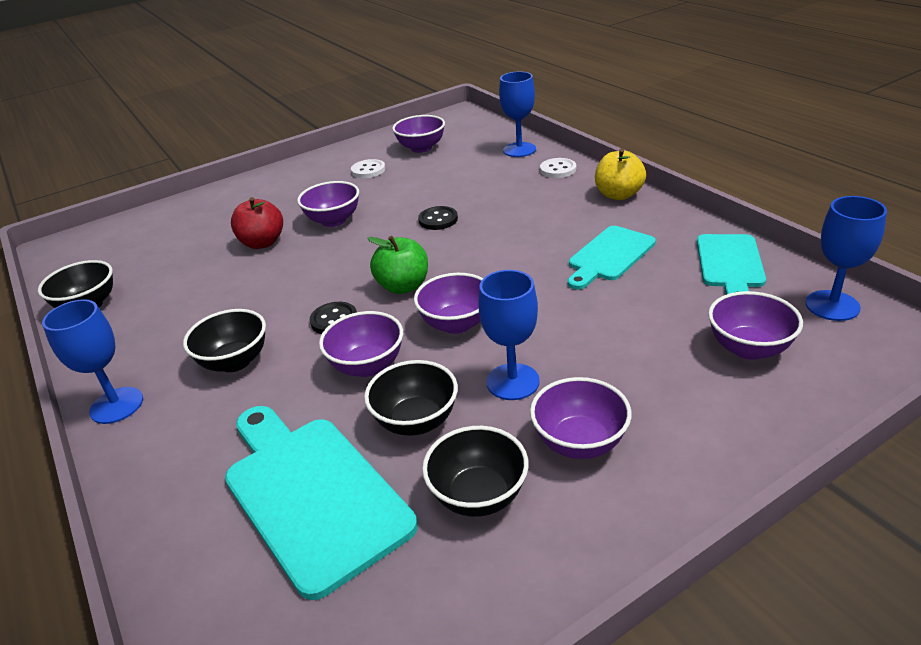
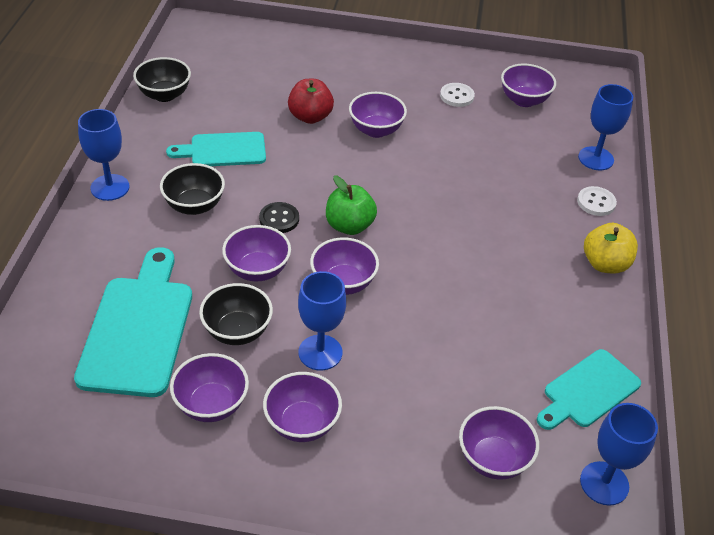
camera: 35 degrees right, 10 degrees up
(438, 220) = (443, 184): black button -> none
(478, 495) = (211, 404): black bowl -> purple bowl
(609, 256) = (514, 312): turquoise cutting board -> turquoise cutting board (223, 150)

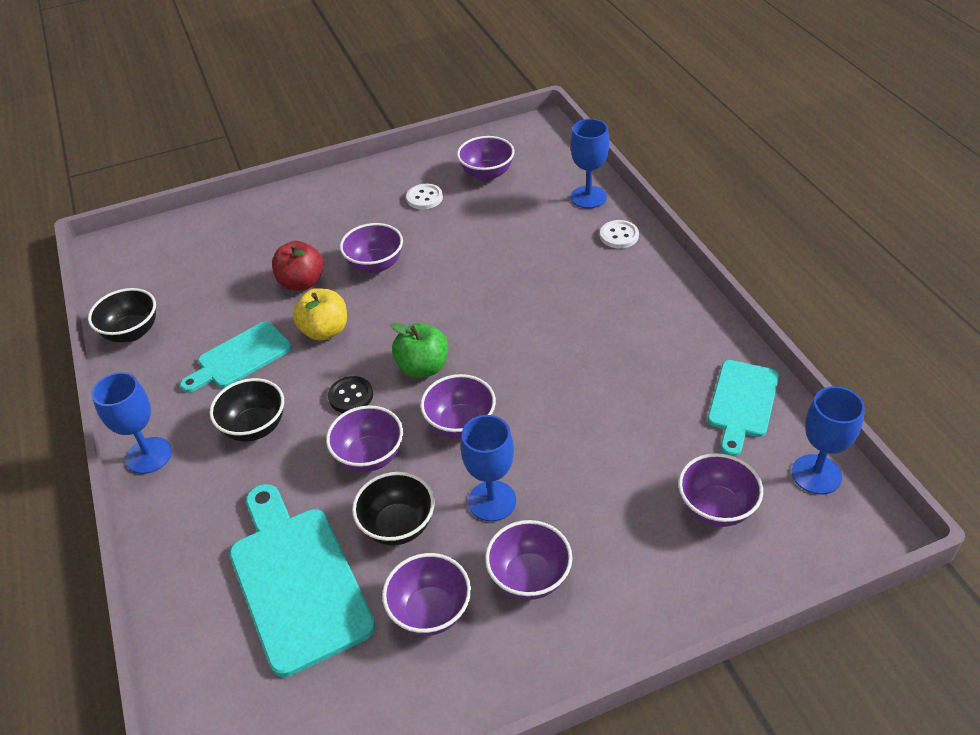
camera: 25 degrees left, 0 degrees up
(605, 264) = (668, 285): yellow apple -> yellow apple (325, 331)

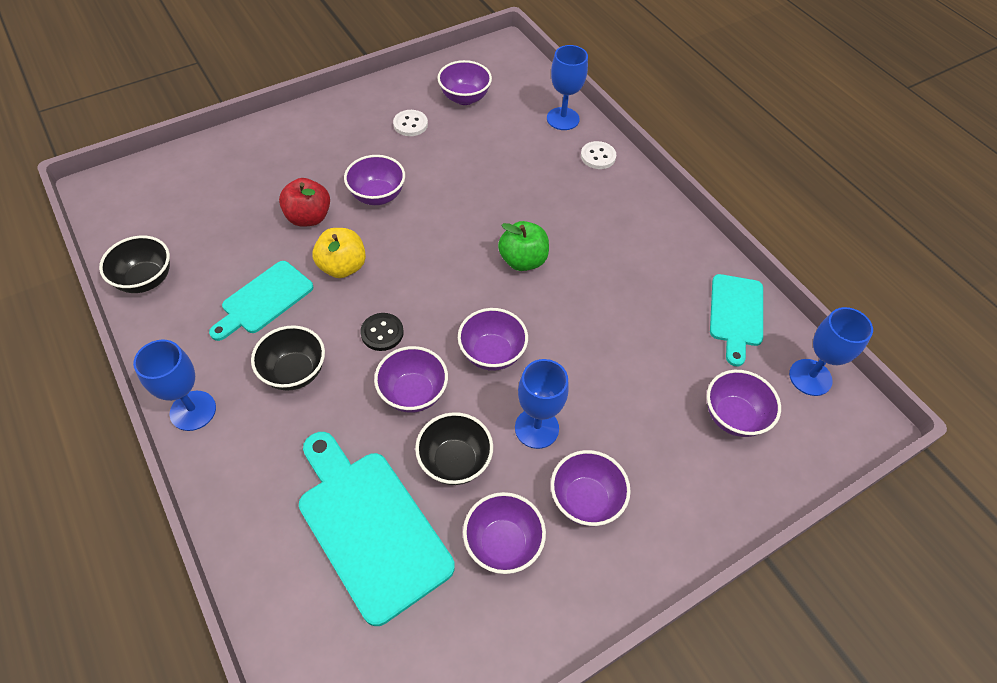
camera: 15 degrees left, 10 degrees up
(423, 367) = (445, 299): green apple -> green apple (523, 260)

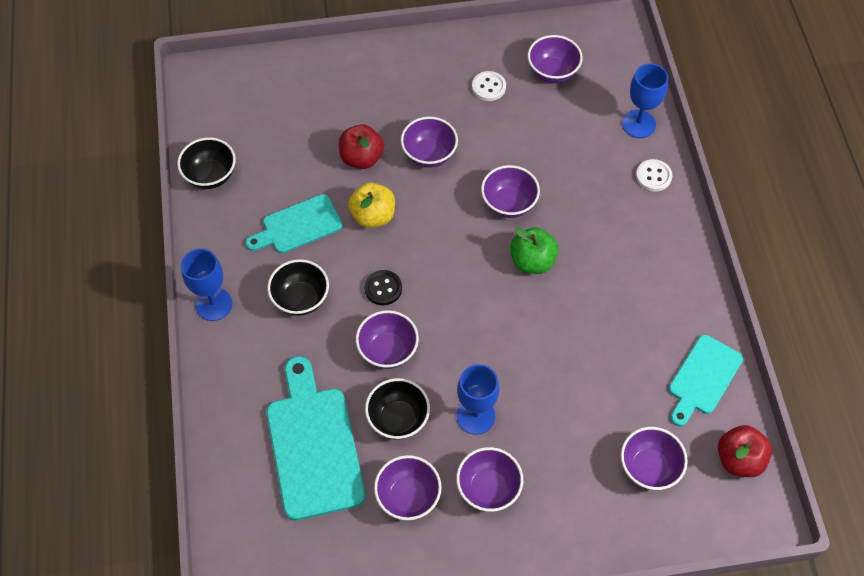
camera: 25 degrees right, 5 degrees up
(492, 353) = (467, 339): purple bowl -> purple bowl (508, 204)
(810, 377) = (739, 459): blue goblet -> red apple

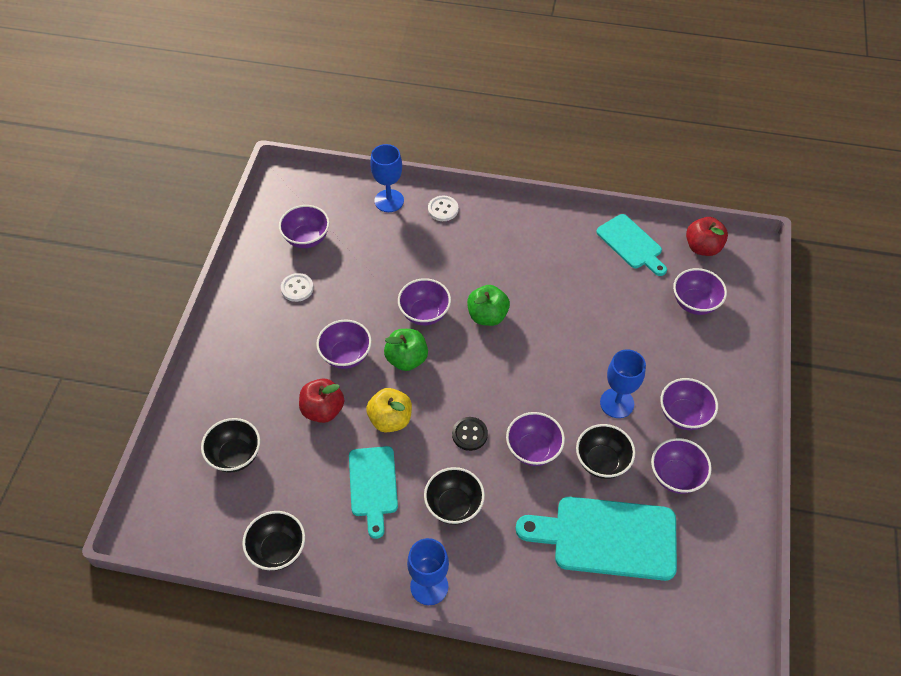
camera: 70 degrees left, 5 degrees down
(289, 110) = (235, 456): none -> black bowl
(447, 206) = (406, 359): none -> green apple

